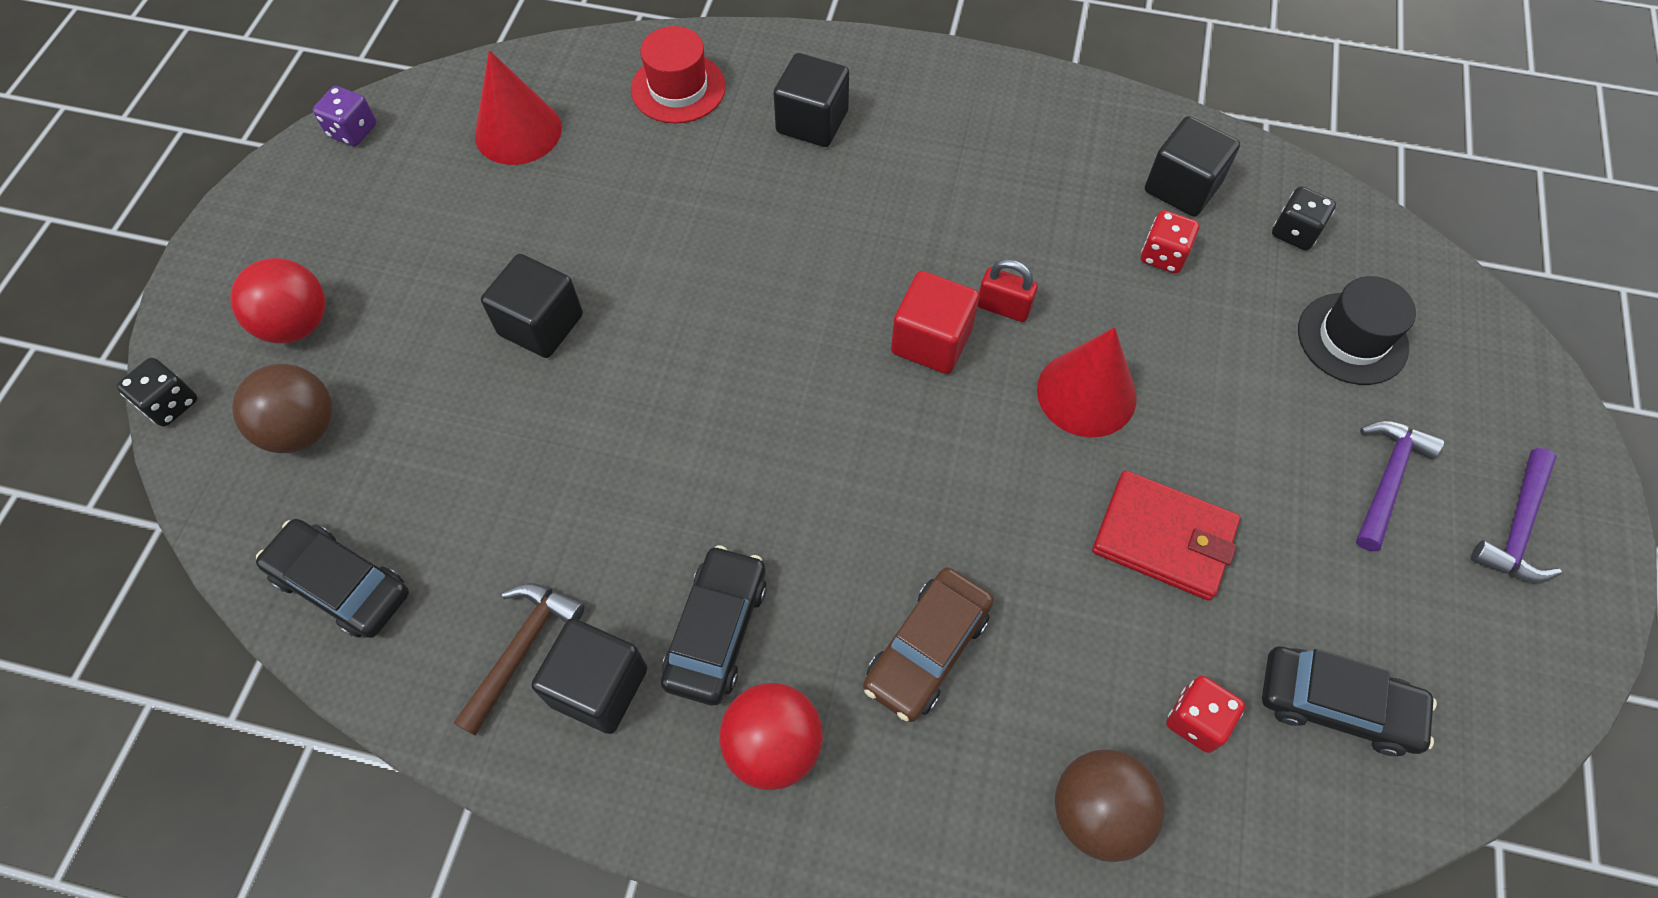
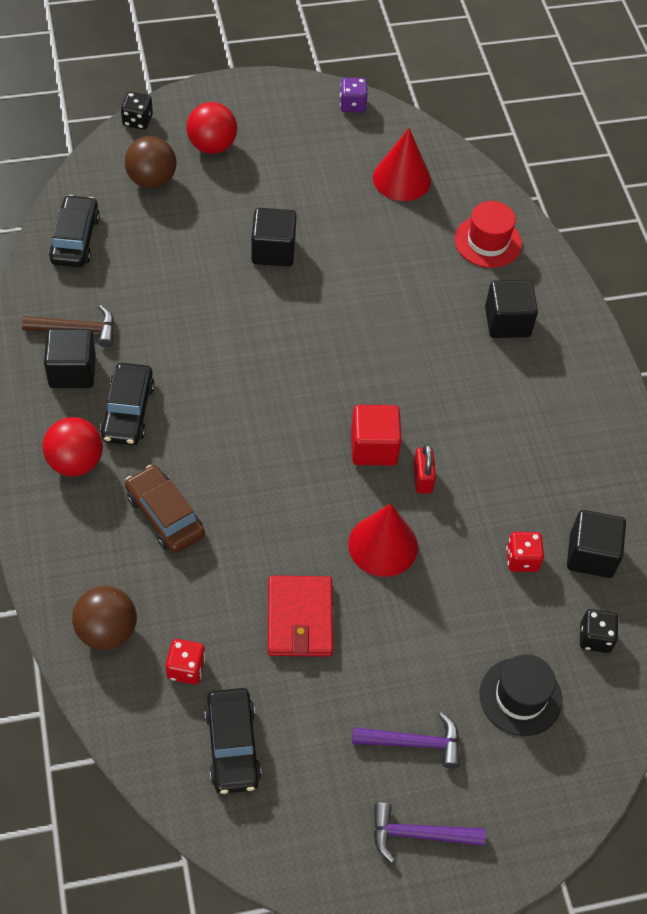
camera: 60 degrees right, 5 degrees down
(717, 631) = (128, 411): black car -> black car turned 105 degrees clockwise
(927, 649) = (165, 515): brown car -> brown car turned 45 degrees clockwise

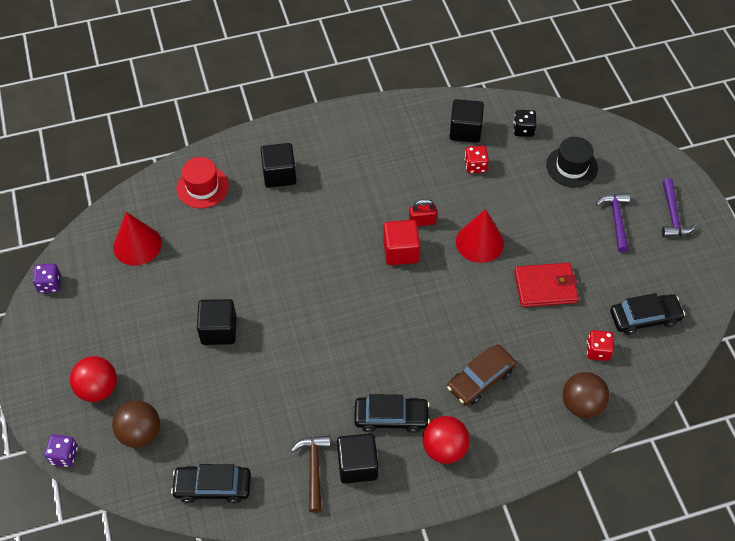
camera: 90 degrees left, 0 degrees up
(137, 120) = (64, 455): black dice -> purple dice

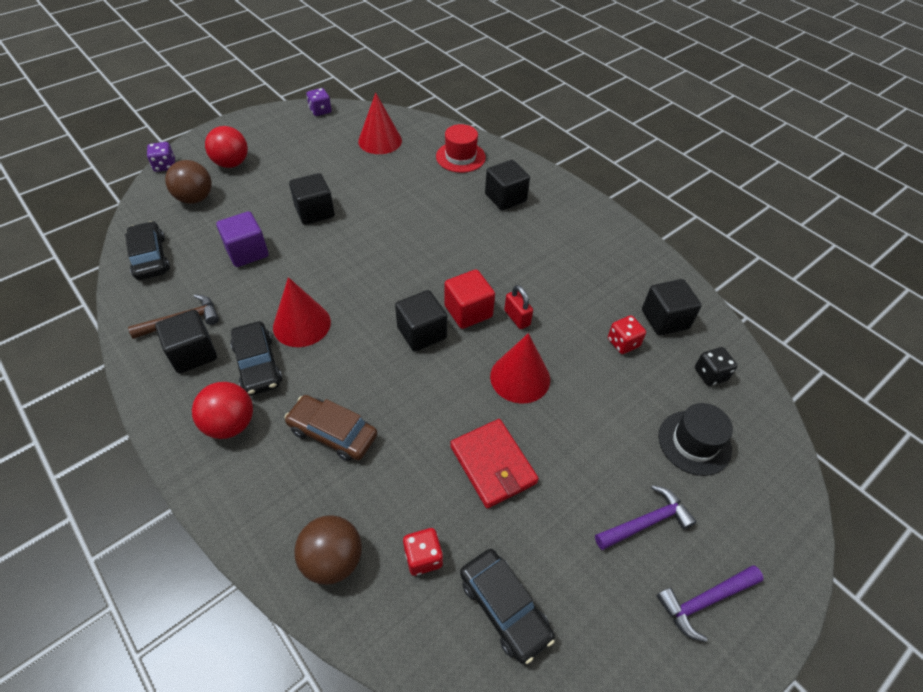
camera: 65 degrees right, 5 degrees down
(248, 400) = (247, 252): none -> purple cube
(361, 375) = (302, 324): none -> red cone
(409, 291) = (422, 333): none -> black cube

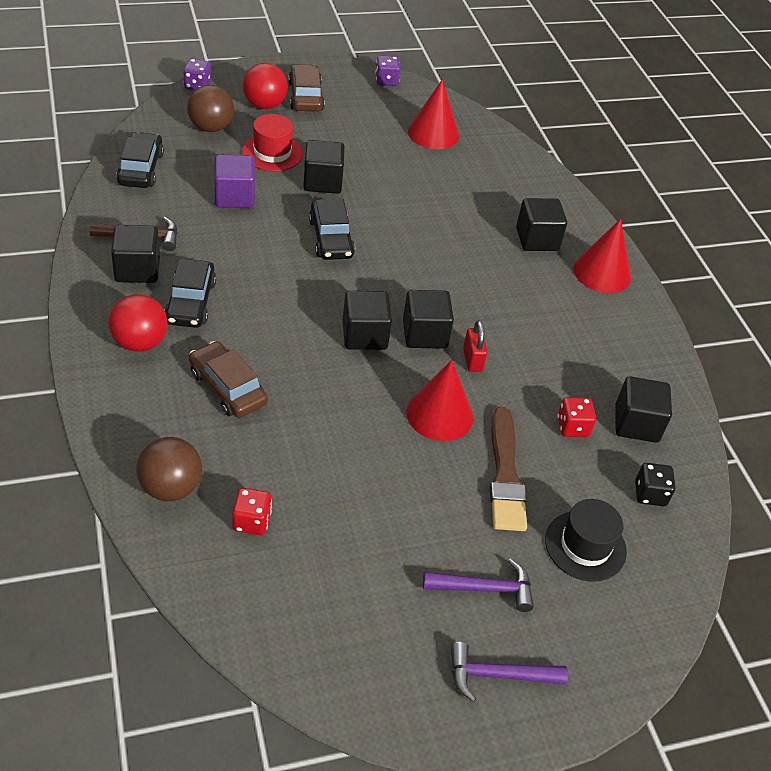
camera: 20 degrees right, 5 degrees down
(262, 144) = (305, 96): none -> brown car
(302, 324) = (251, 282): red cone -> red cone (602, 273)
(460, 157) = (513, 180): red hat -> red hat (272, 153)
(468, 311) = (424, 334): red cube -> black cube
(493, 465) = (363, 477): red wallet -> none
(504, 608) = (301, 592): black car -> black car (331, 238)
(600, 408) = (505, 475): none -> brown brush

